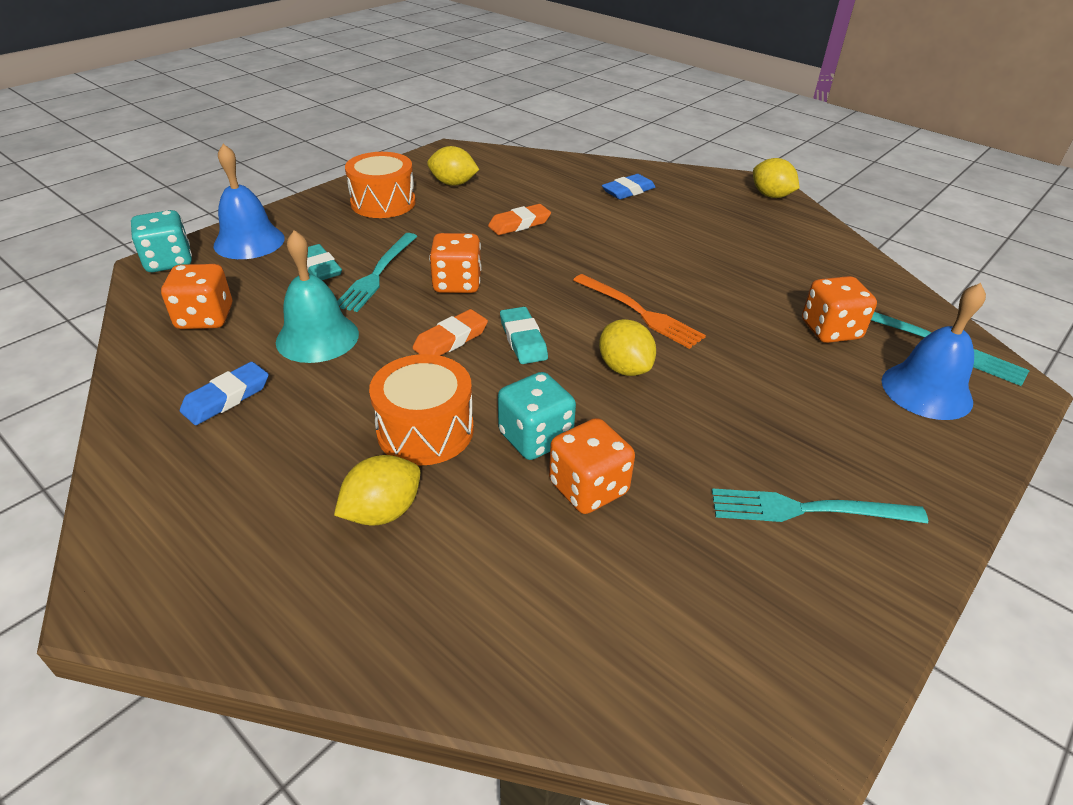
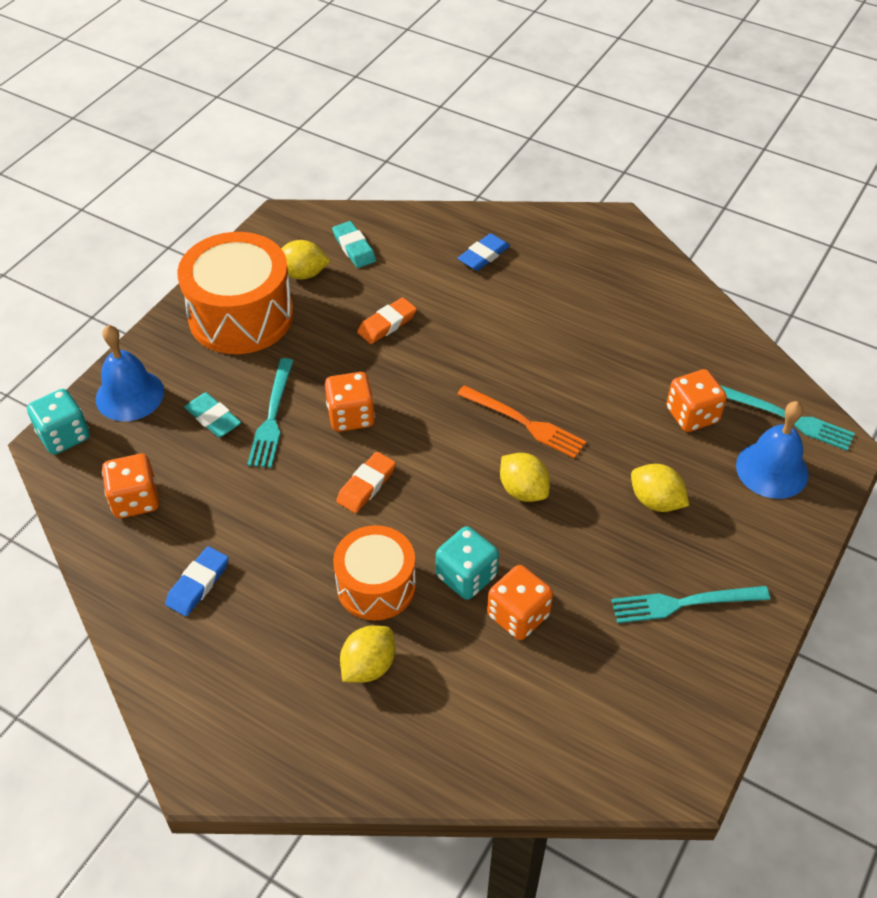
camera: 10 degrees left, 10 degrees up
(317, 337) = (247, 504): turquoise bell -> none
(383, 203) = (241, 316): orange drum -> orange drum, size x1.59
(523, 340) = (429, 474): turquoise eraser -> turquoise eraser (354, 248)
(771, 196) = (626, 239): yellow lemon -> yellow lemon (656, 501)

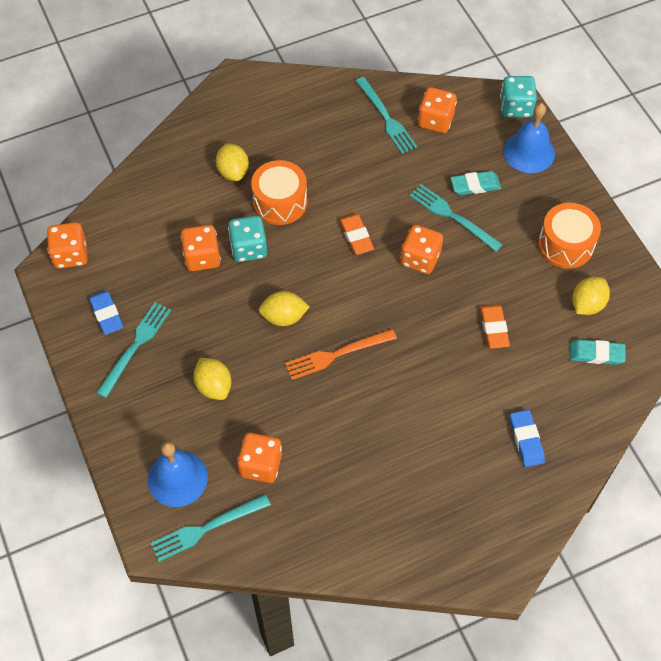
camera: 125 degrees right, 10 degrees up
(162, 552) = (386, 117): none -> turquoise fork
(198, 584) = (350, 123): blue eraser -> blue eraser (106, 314)
(241, 316) = (565, 245): orange drum -> orange drum, size x0.63
(641, 767) = (71, 255): none -> orange dice
(656, 501) = (214, 386): yellow lemon -> yellow lemon turned 75 degrees clockwise

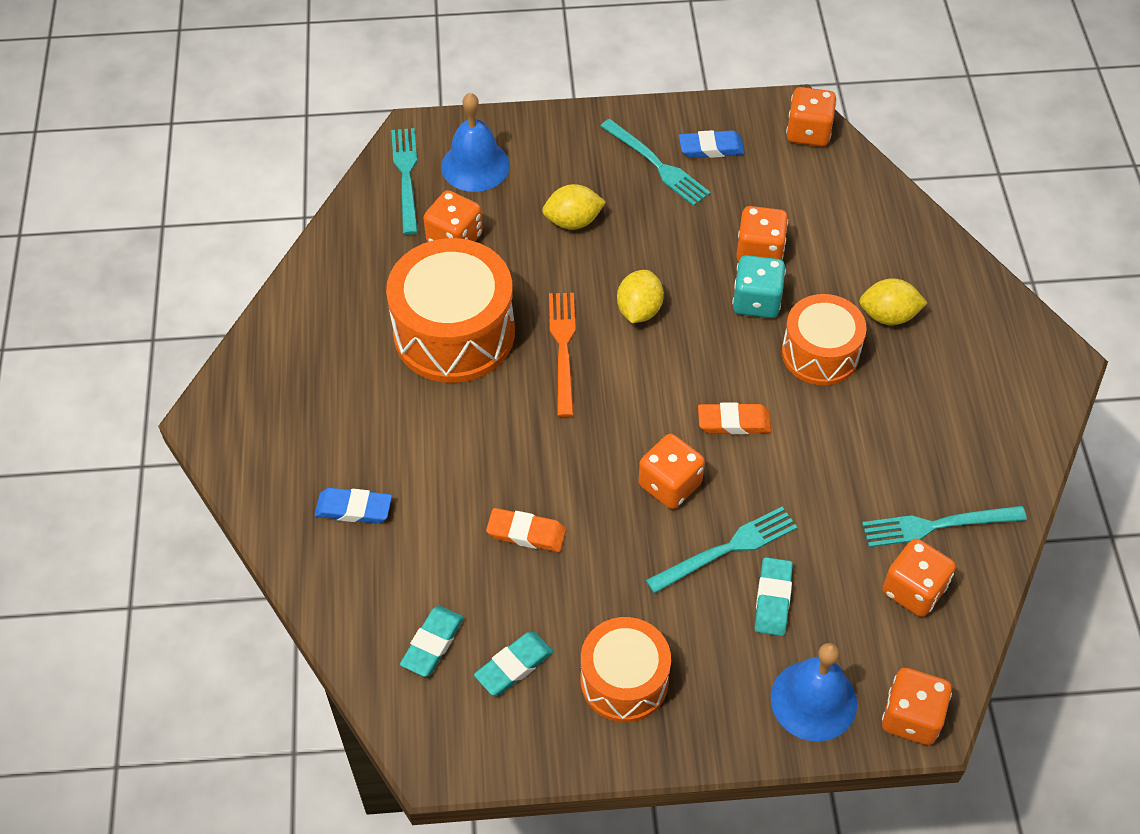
camera: 110 degrees right, 5 degrees down
(351, 431) = (454, 333): none -> orange drum
(515, 107) = (911, 717): turquoise dice -> orange dice
(587, 304) = (514, 666): yellow lemon -> turquoise eraser

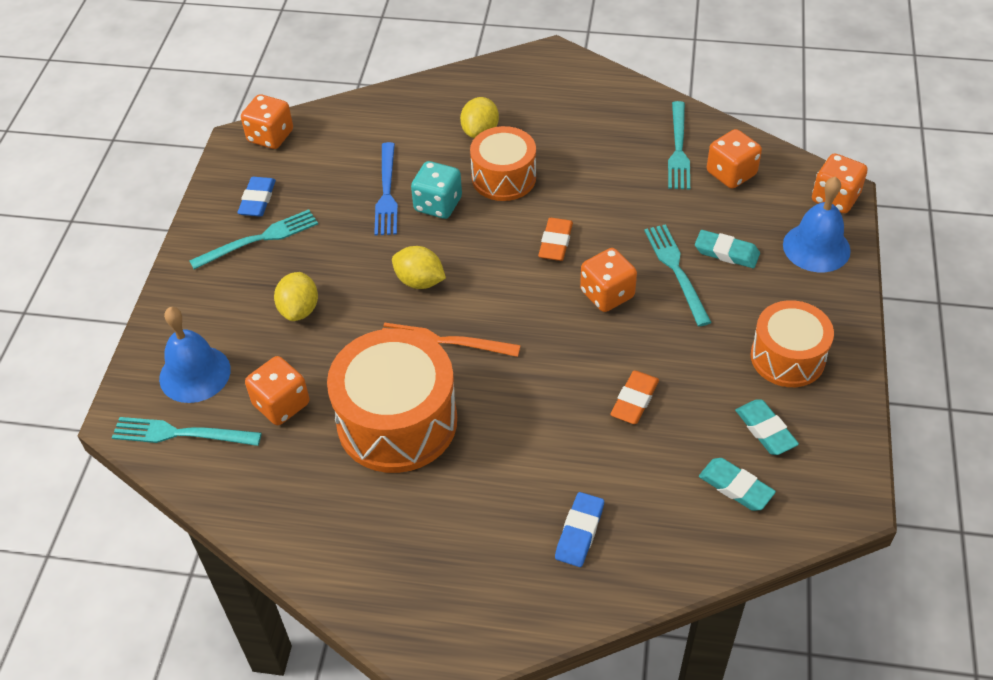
camera: 75 degrees left, 5 degrees down
(759, 252) = (386, 192): orange dice -> blue fork

